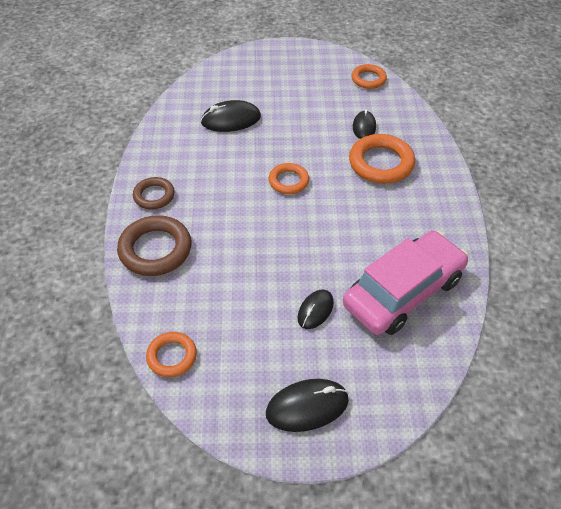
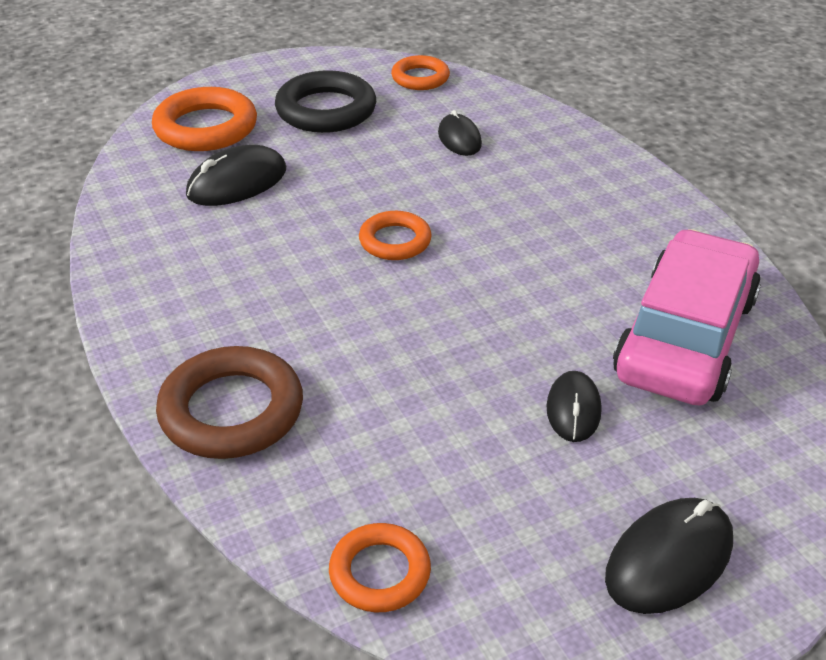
camera: 25 degrees left, 10 degrees down
(154, 196) = (173, 329): brown ring -> none
(303, 86) = (326, 110): none -> black ring
(381, 163) = (520, 178): orange ring -> orange ring (206, 127)

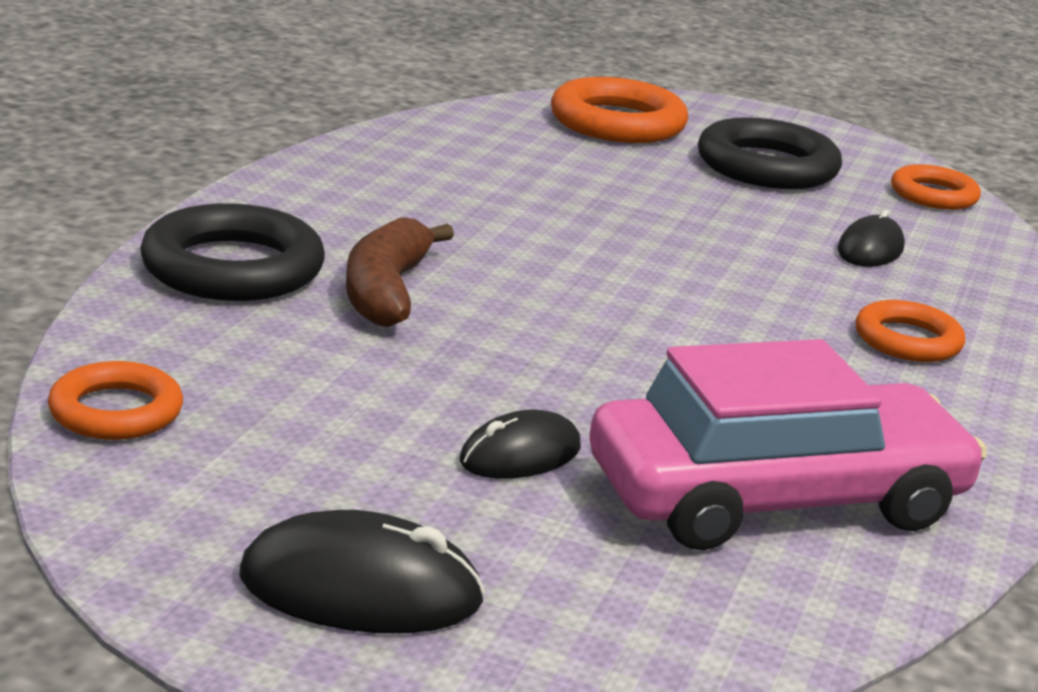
camera: 45 degrees right, 15 degrees down
(231, 410) = (233, 268): brown ring -> black ring
(237, 182) = (562, 163): black mouse -> none
(332, 355) = (386, 291): none -> brown banana
(395, 241) = (621, 268): orange ring -> orange ring (907, 340)

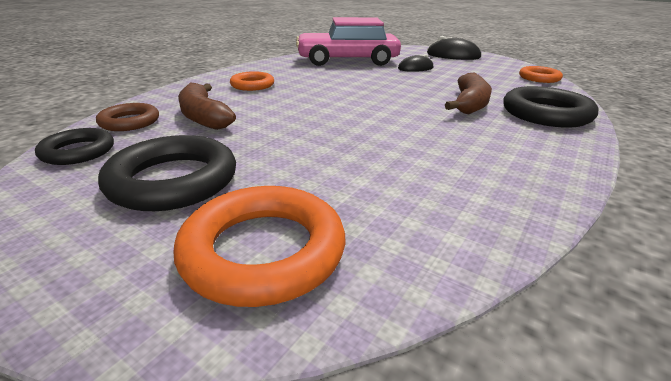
camera: 165 degrees left, 5 degrees up
(870, 249) = (203, 117): black mouse -> brown banana
(933, 195) = (78, 151): orange ring -> black ring
(964, 238) = (130, 122): none -> brown ring

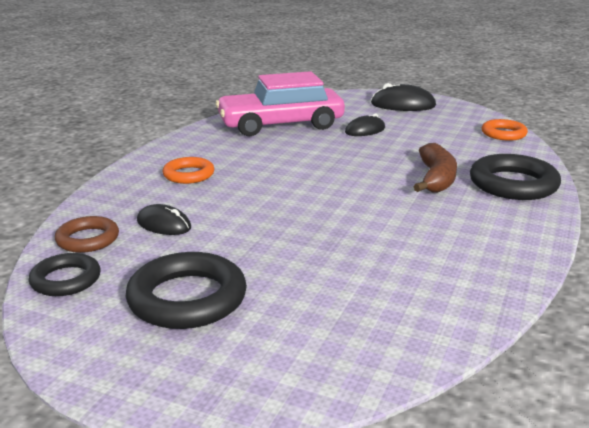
camera: 10 degrees left, 5 degrees down
(203, 117) = (164, 224): brown banana -> black mouse
(263, 251) = (306, 347): orange ring -> none

